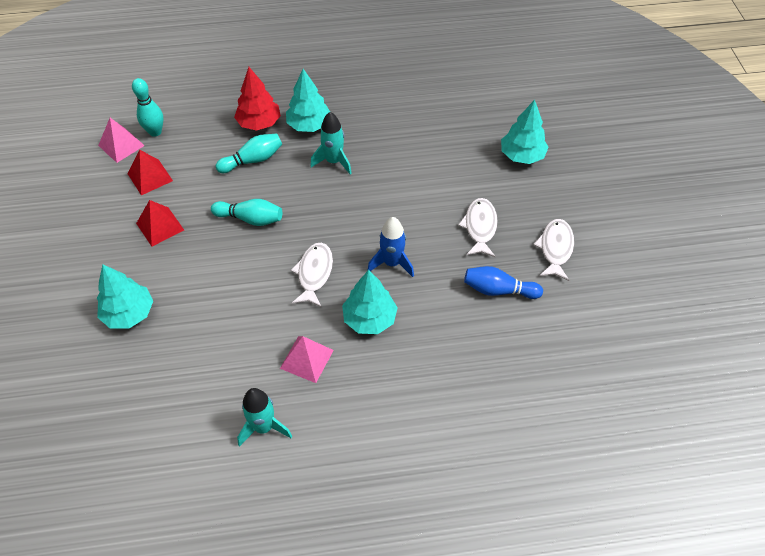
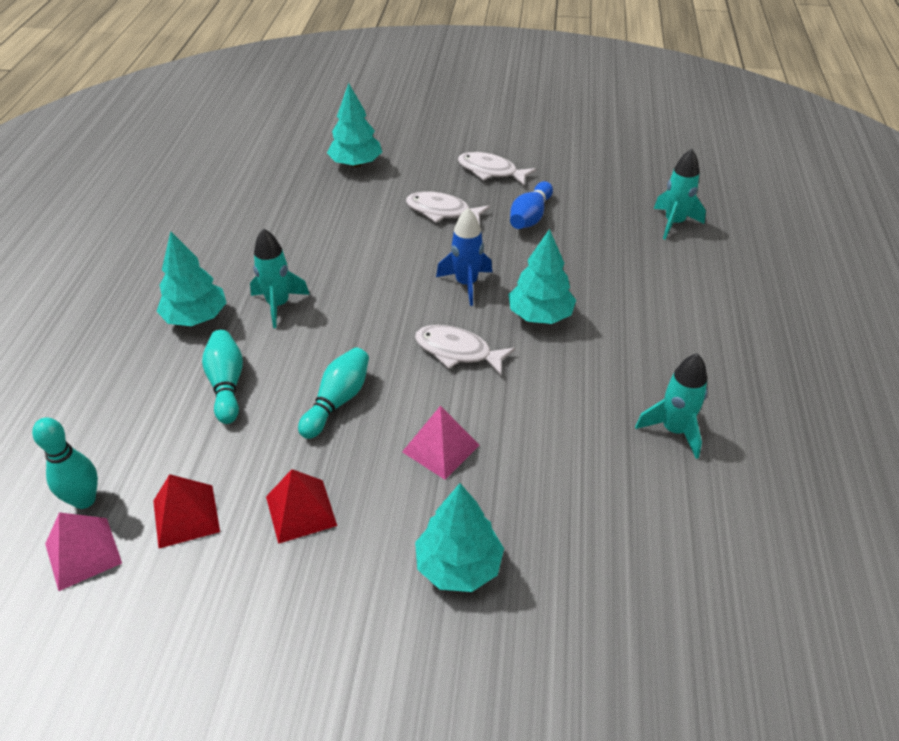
camera: 75 degrees left, 10 degrees down
(259, 123) = (156, 368): red tree -> none
(307, 359) = (584, 377): pink pyramid -> pink pyramid (441, 448)
(537, 407) = (674, 223): none -> turquoise rocket

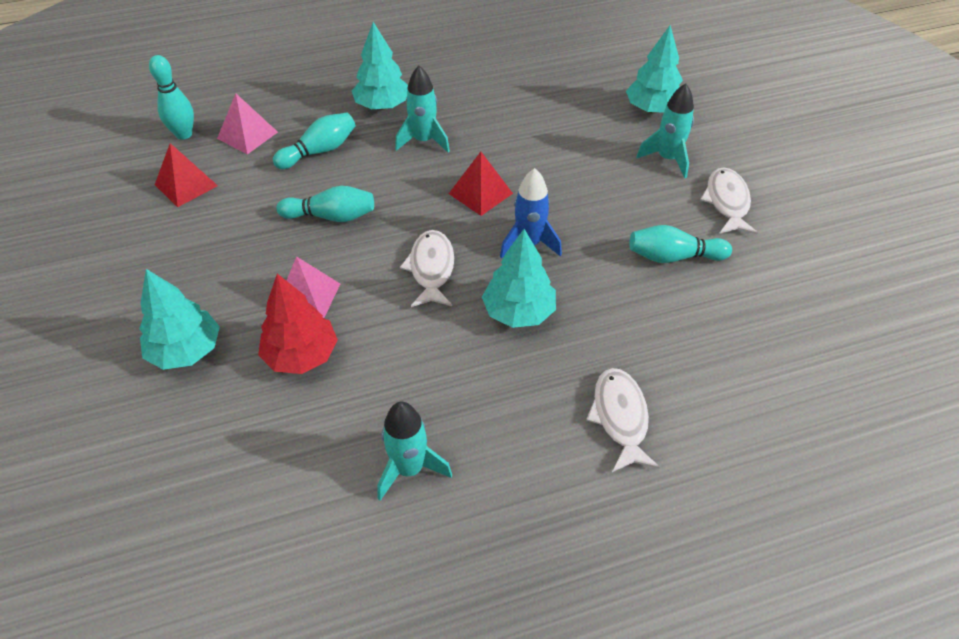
camera: 65 degrees right, 5 degrees up
(83, 553) = (140, 154): pink pyramid -> pink pyramid (247, 135)
(301, 510) = (210, 240): red pyramid -> red pyramid (480, 193)
(442, 211) = (627, 190): white fish -> white fish (620, 417)
(514, 471) = (301, 355): none -> red tree
(530, 217) = (673, 257): blue bowling pin -> turquoise bowling pin
(674, 223) = (769, 387): turquoise rocket -> turquoise rocket (667, 159)

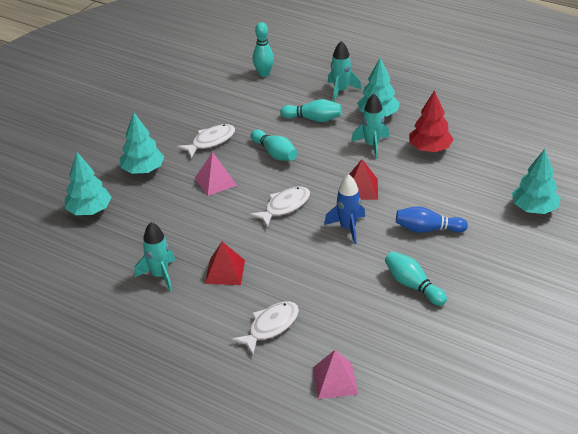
camera: 50 degrees right, 10 degrees down
(186, 185) = (233, 99): red pyramid -> red pyramid (225, 271)
(247, 135) = (291, 91): pink pyramid -> pink pyramid (335, 380)
(301, 355) = (181, 203): red tree -> red tree (429, 149)
(518, 312) = (295, 252): turquoise tree -> turquoise tree (89, 210)
(601, 191) = (427, 229): none -> blue bowling pin
(667, 159) = (495, 239): turquoise rocket -> turquoise rocket (341, 91)
(727, 202) = (492, 283): white fish -> white fish (210, 141)

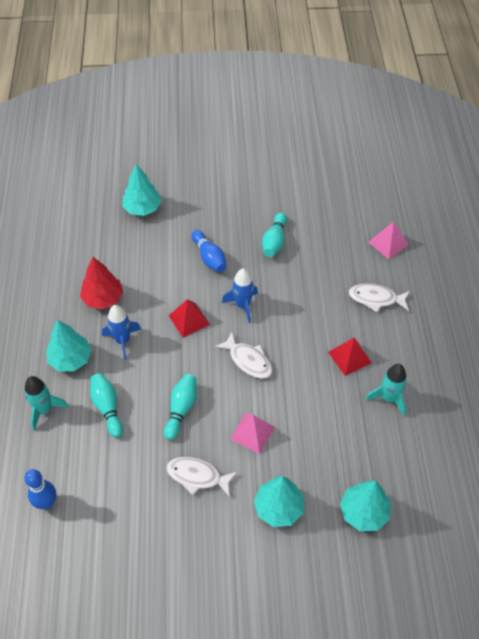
camera: 125 degrees left, 15 degrees up
(264, 74) = (46, 503): turquoise bowling pin -> blue bowling pin
(284, 206) = (248, 360): white fish -> white fish turned 150 degrees counterclockwise
(372, 145) = (122, 341): turquoise rocket -> blue rocket

